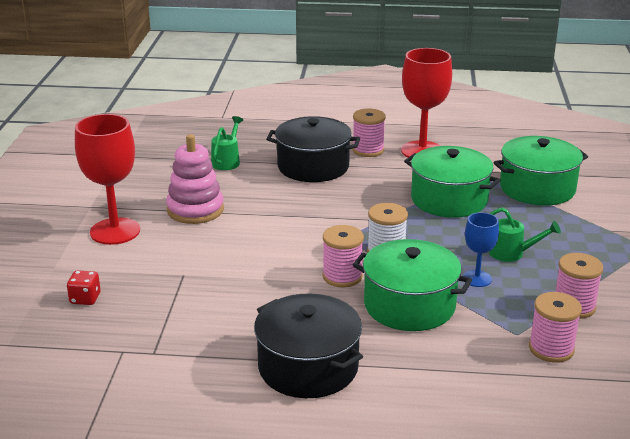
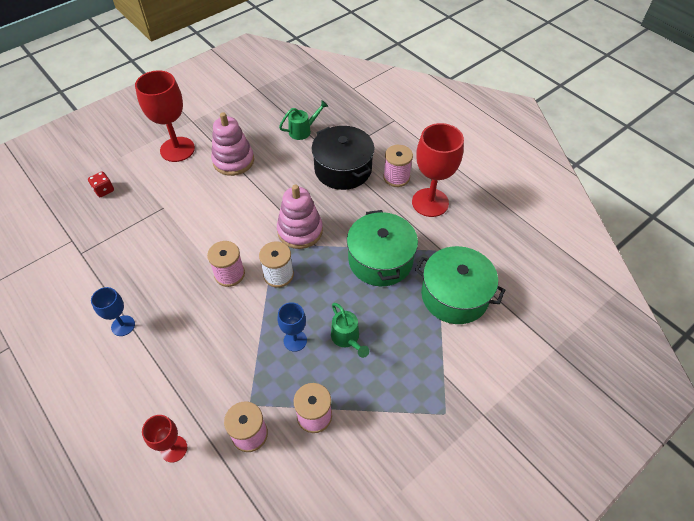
camera: 45 degrees right, 25 degrees up
(308, 367) = (123, 325): black pot -> blue goblet
(351, 218) = (300, 231): none -> pink stacking toy
(409, 305) = (229, 327): green pot -> none
(513, 400) = (174, 449): none -> red goblet

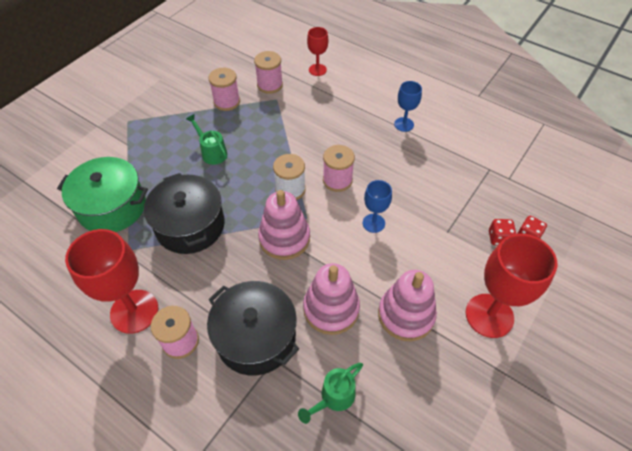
camera: 165 degrees right, 0 degrees up
(127, 194) = (499, 238): none -> red dice
(284, 175) = (331, 309): none -> pink stacking toy
(295, 340) = (256, 142): blue goblet -> blue goblet (373, 223)
(380, 260) = (190, 225): green pot -> black pot

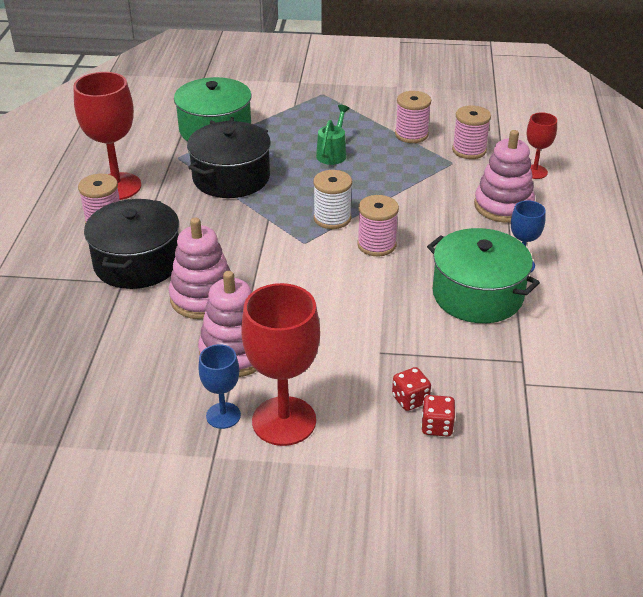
camera: 60 degrees right, 15 degrees down
(284, 238) = (265, 238): pink stacking toy -> pink stacking toy (503, 206)
(334, 397) = (105, 334): green watering can -> none
(373, 223) = (340, 290): blue goblet -> blue goblet (223, 415)
(420, 157) = (477, 295): none -> green pot

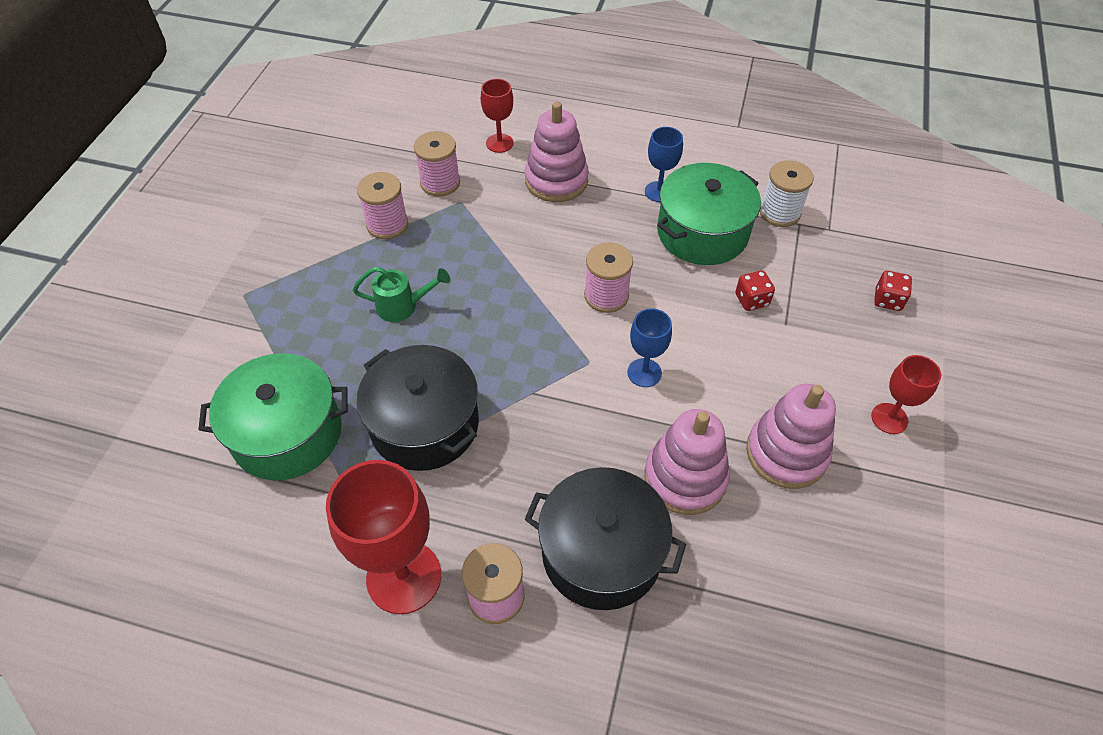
camera: 80 degrees left, 15 degrees up
(223, 415) = (885, 473): blue goblet -> blue goblet (644, 373)
(284, 421) = (889, 418): red goblet -> red goblet, size x0.54
(332, 153) = (402, 306): green watering can -> green watering can turned 150 degrees clockwise
(332, 218) = (546, 328): white spool -> white spool (779, 212)
(410, 399) = (853, 312): red dice -> red dice (751, 300)

